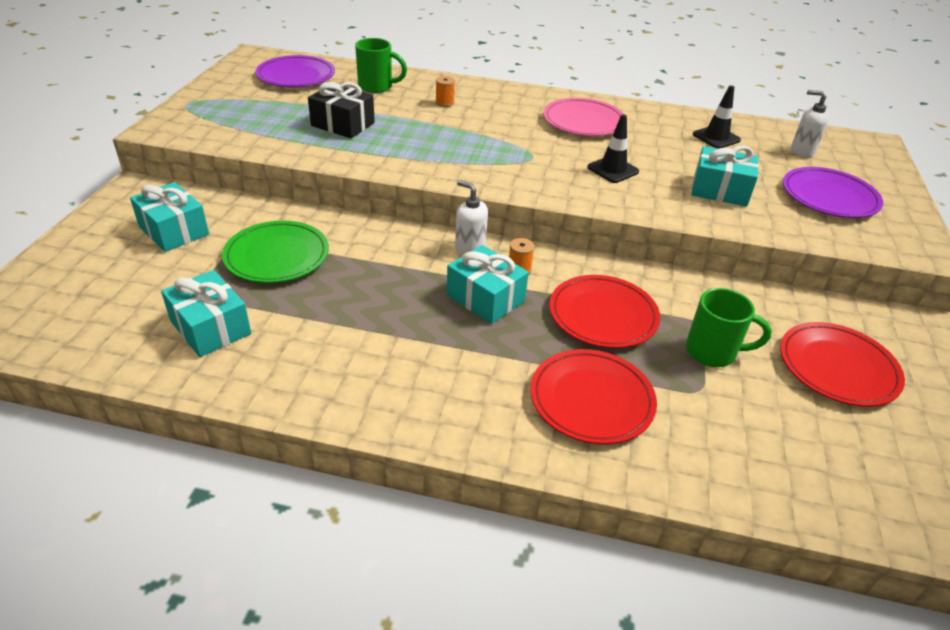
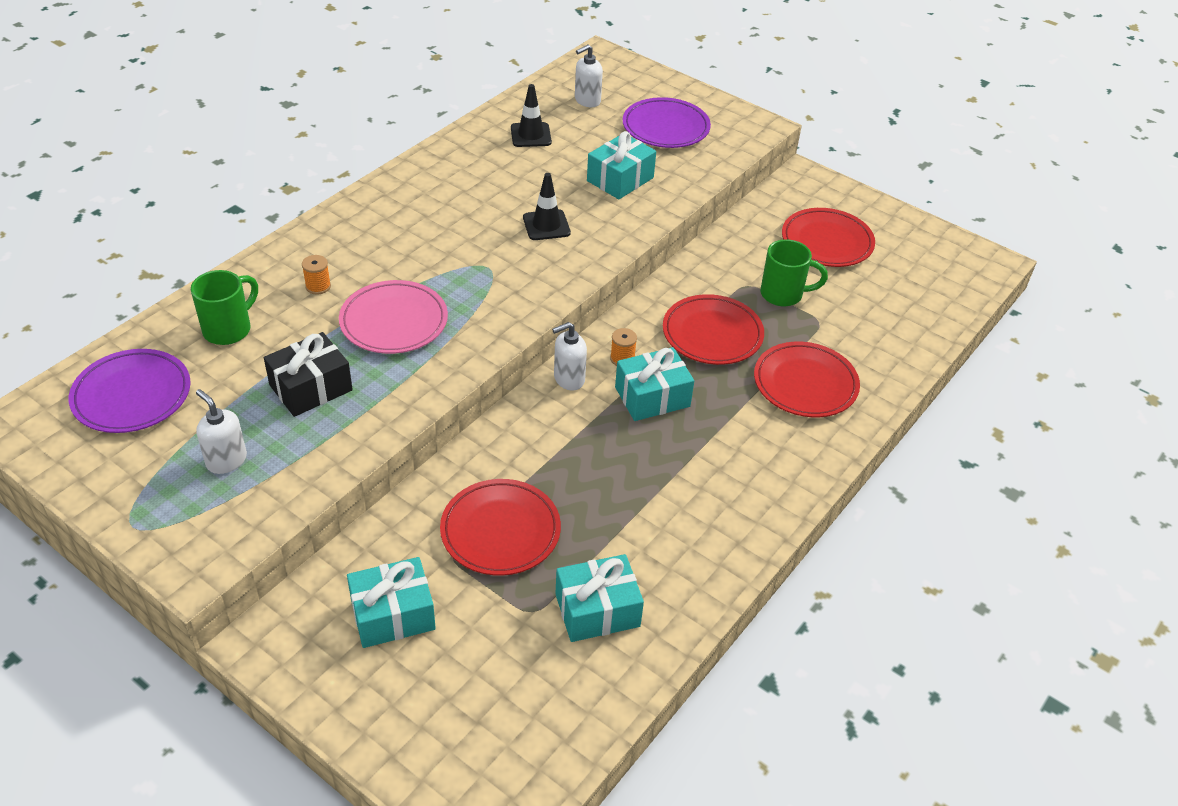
camera: 65 degrees left, 5 degrees up
(257, 115) = (226, 460): none -> white soap dispenser
(277, 256) = (500, 531): green plate -> red plate
(583, 122) = (440, 203): pink plate -> pink plate (394, 322)
(712, 352) = (783, 294): green mug -> green mug turned 60 degrees clockwise

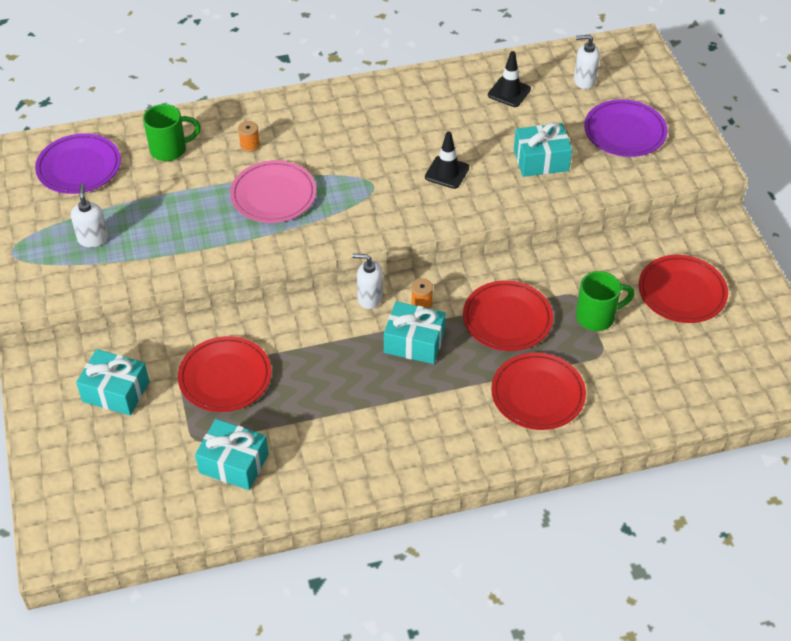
camera: 40 degrees right, 5 degrees up
(311, 388) = (181, 216): black gift -> none
(783, 294) = (597, 317): green mug -> green mug turned 60 degrees counterclockwise

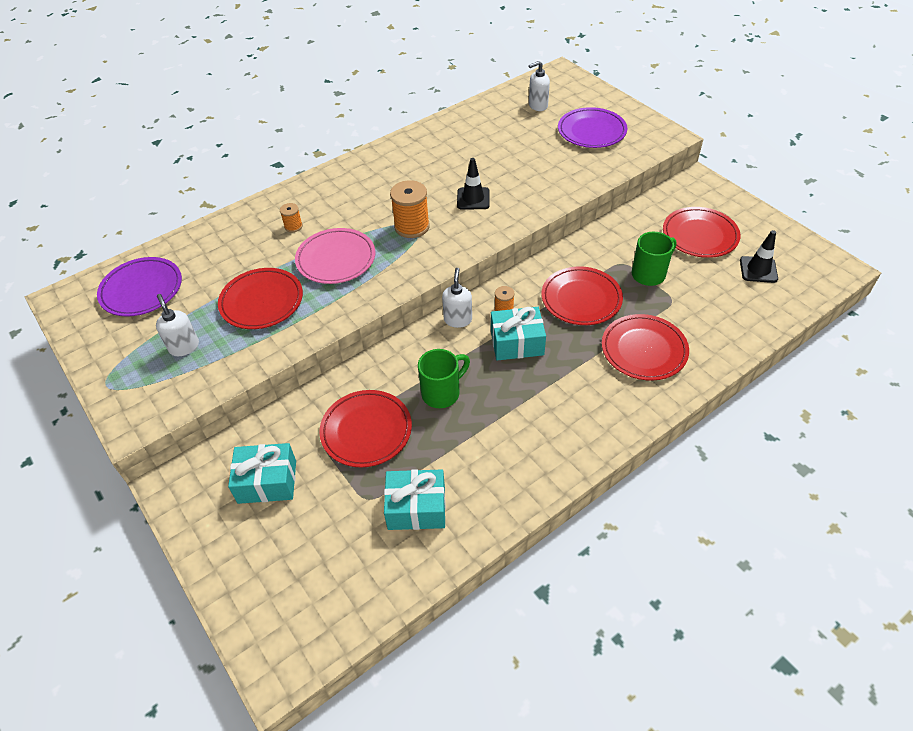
camera: 20 degrees left, 0 degrees up
(170, 150) = (222, 250): green mug -> green mug (442, 393)
(182, 217) = (262, 302): none -> red plate
(366, 184) = (412, 226): none -> orange spool
(369, 298) = (458, 319): white soap dispenser -> white soap dispenser turned 105 degrees clockwise
(509, 92) = (486, 128): black traffic cone -> black traffic cone (758, 269)
(541, 160) = (542, 168): turquoise gift -> none

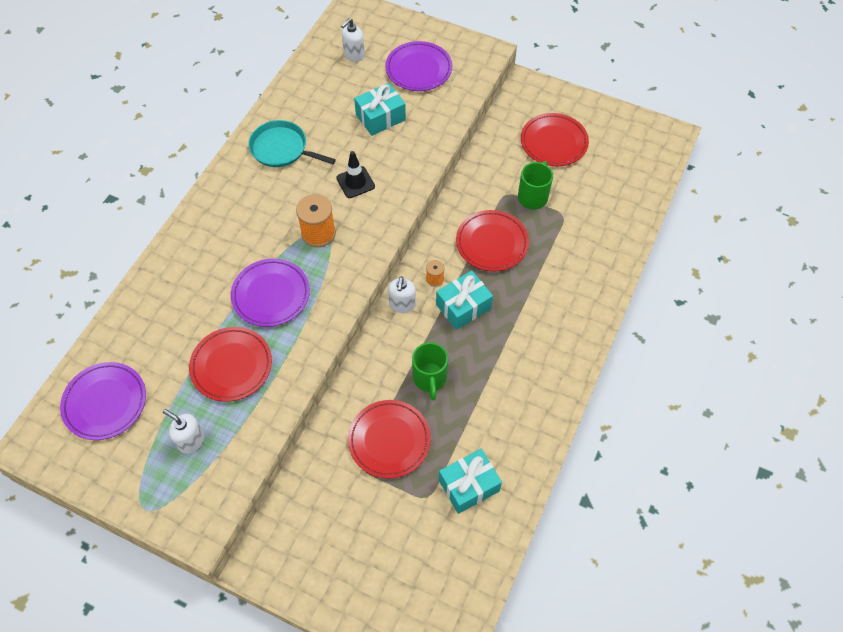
camera: 30 degrees left, 10 degrees up
(267, 481) = (336, 522): turquoise gift -> turquoise gift (380, 117)
(293, 226) = (206, 276): orange spool -> none
(336, 259) = (271, 295): pink plate -> purple plate
(425, 155) = (282, 149): none -> turquoise pan
(442, 393) = (430, 379): green mug -> green mug turned 150 degrees clockwise
(458, 319) = (402, 305): white soap dispenser -> white soap dispenser turned 150 degrees counterclockwise
(644, 350) = (564, 271): red plate -> none
(758, 269) = (613, 159): black traffic cone -> none

